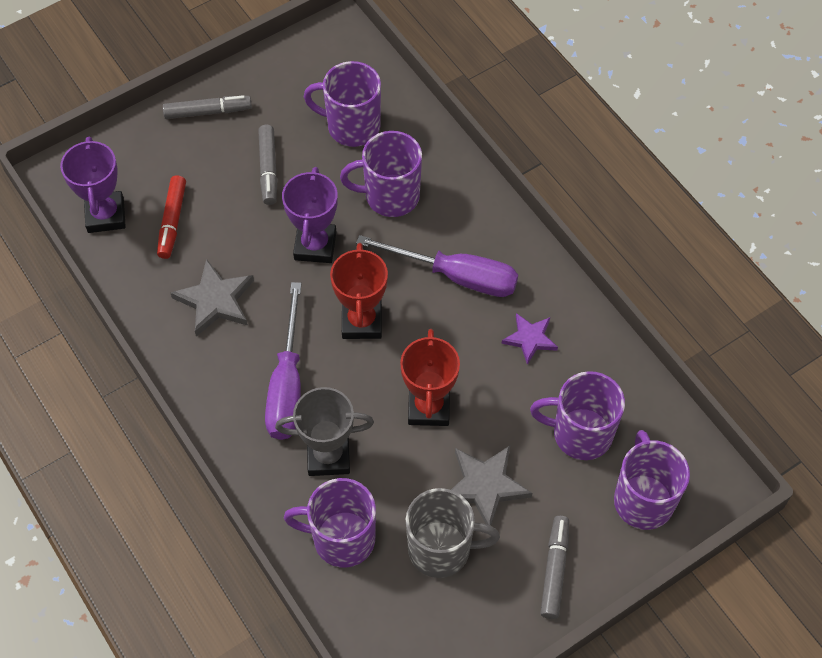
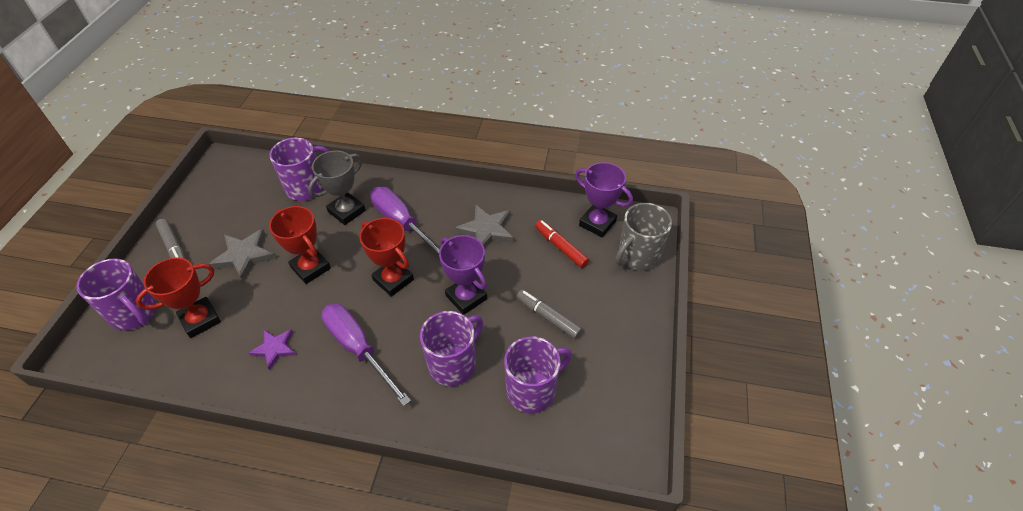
camera: 135 degrees right, 10 degrees down
(207, 112) = (630, 320): grey marker -> none
(441, 549) = (248, 216): grey mug -> grey mug (637, 256)
(456, 276) = (358, 349): purple screwdriver -> purple screwdriver turned 75 degrees clockwise
(580, 434) = (200, 320): purple mug -> red trophy

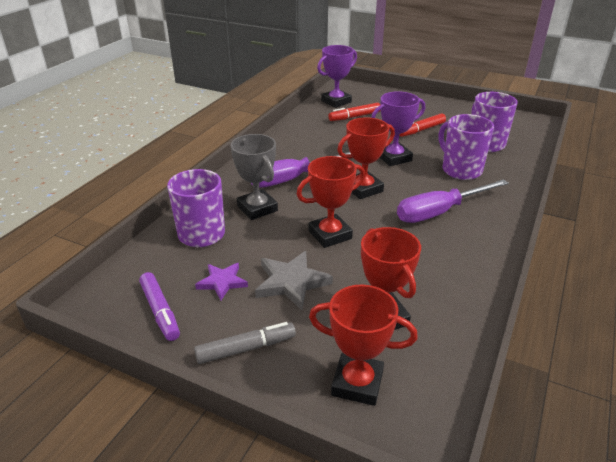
camera: 75 degrees left, 15 degrees down
(135, 314) = (357, 383): purple mug -> red trophy
(214, 195) = (160, 311): none -> purple marker
(275, 348) = (433, 261): purple star -> purple star (222, 282)
(486, 230) = (322, 141): grey star -> none
(548, 317) = (421, 130): grey marker -> red marker
(637, 256) = (374, 94): grey mug -> none

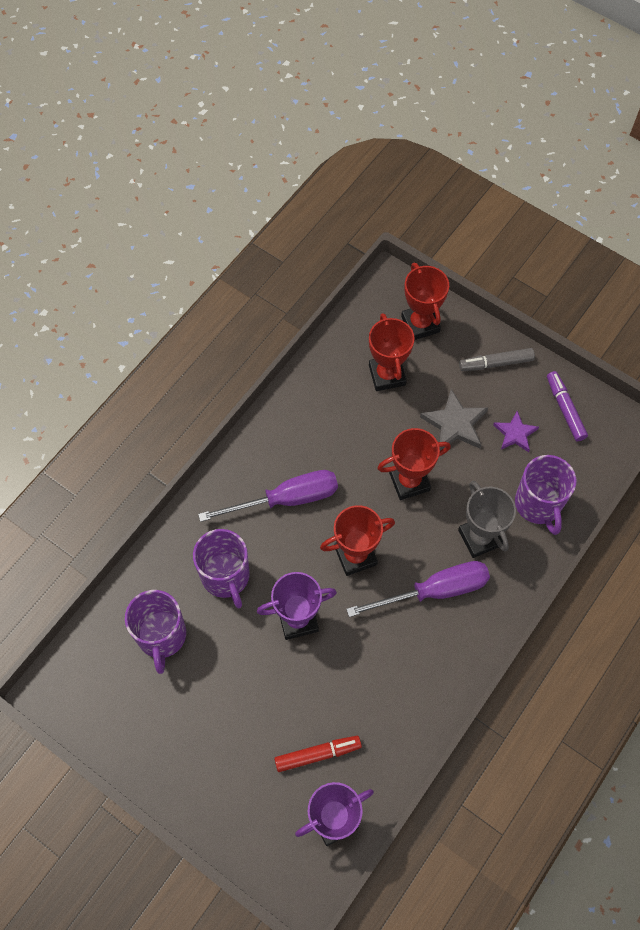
camera: 170 degrees left, 30 degrees up
(357, 383) = (420, 324): red trophy -> red trophy turned 45 degrees clockwise
(421, 130) = (232, 691): red marker -> none

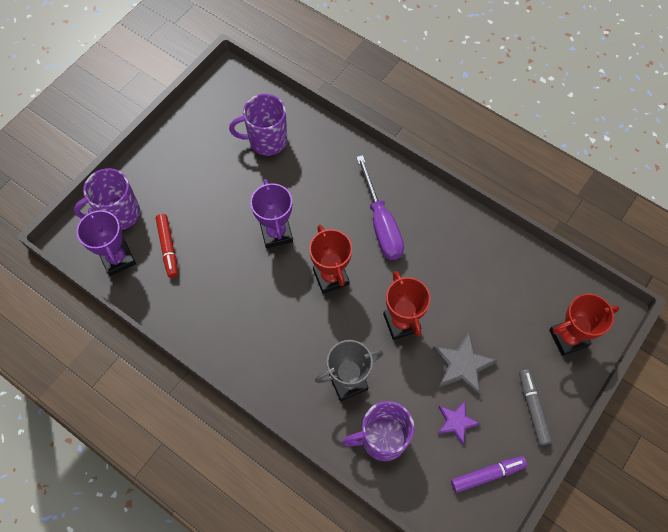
camera: 90 degrees right, 0 degrees up
(226, 577) = (313, 181): purple mug -> purple mug (119, 214)
(387, 375) = (509, 306): red trophy -> none
(434, 591) = (298, 340): purple screwdriver -> none

